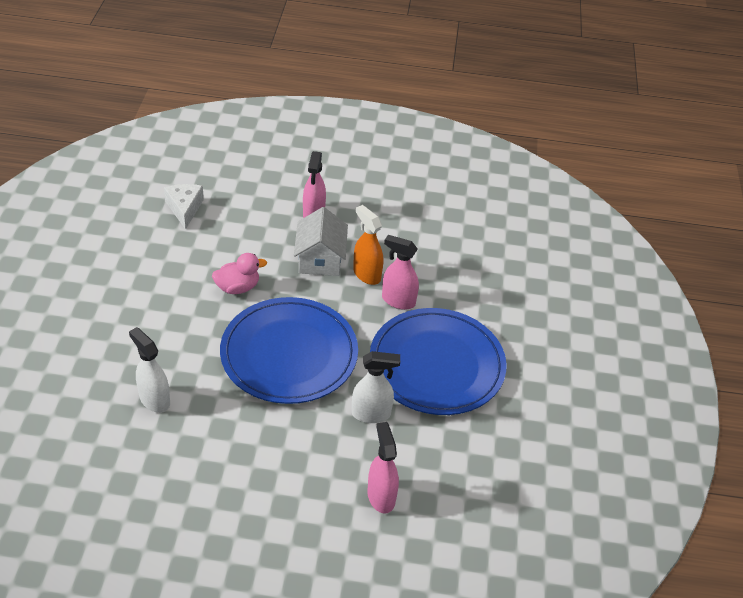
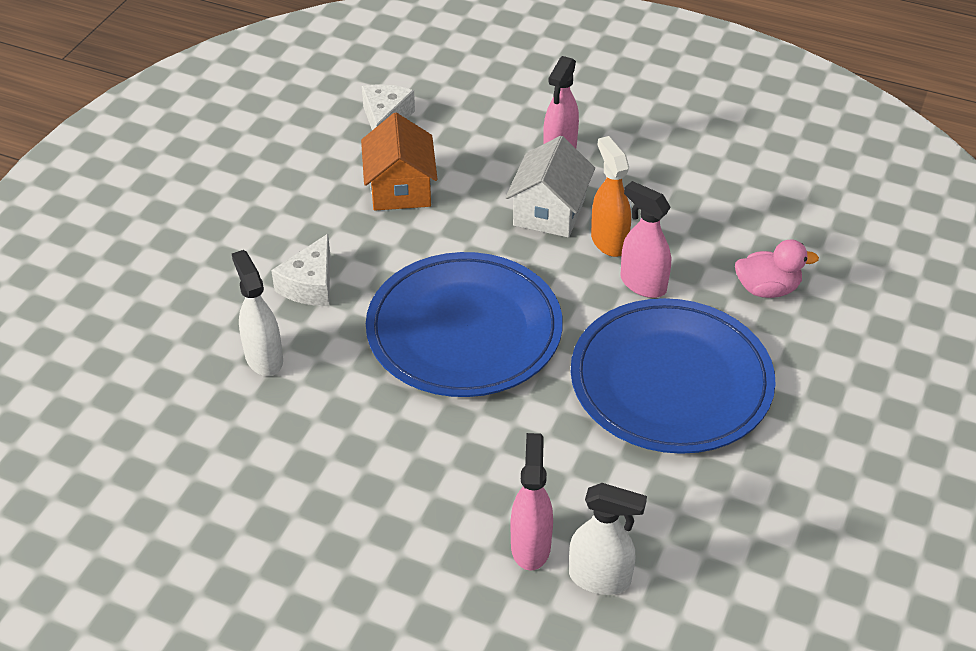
camera: 20 degrees right, 0 degrees up
(170, 340) = (310, 285): none -> white cheese
(211, 258) = (400, 188): none -> orange house
(237, 287) = (423, 231): pink duck -> pink duck (767, 289)
(371, 414) = (553, 431): white spray bottle -> white spray bottle (600, 578)

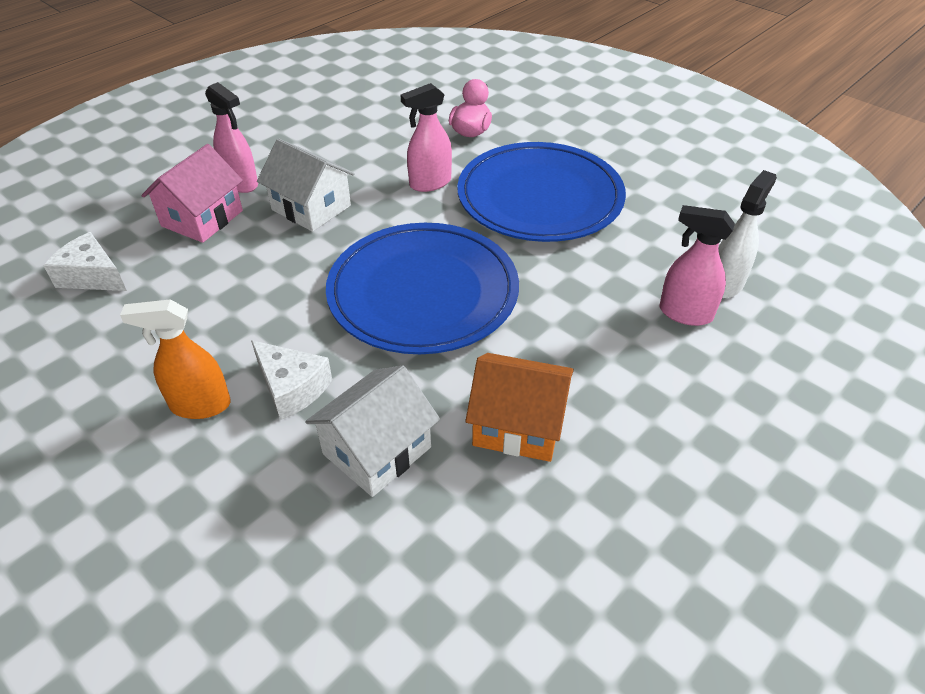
camera: 70 degrees left, 0 degrees up
(264, 358) = (377, 450): white spray bottle -> white house
(400, 188) = (203, 289): orange house -> orange house (518, 425)
(493, 148) = (202, 218): none -> pink house
(608, 241) = (371, 187): orange spray bottle -> orange spray bottle (200, 405)

